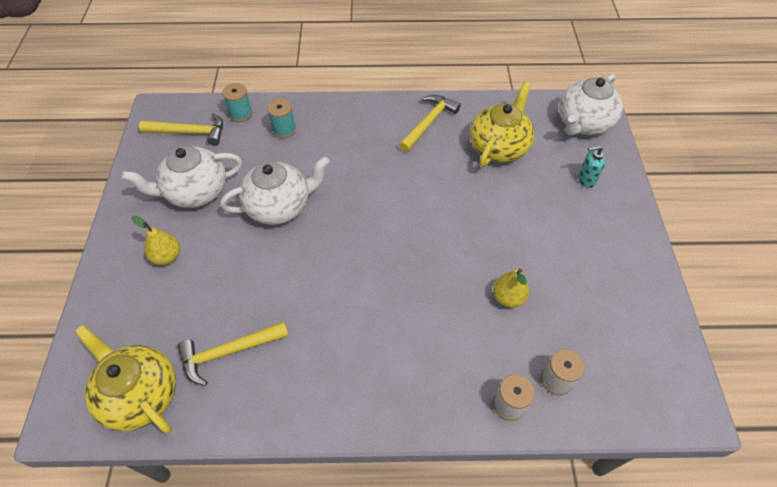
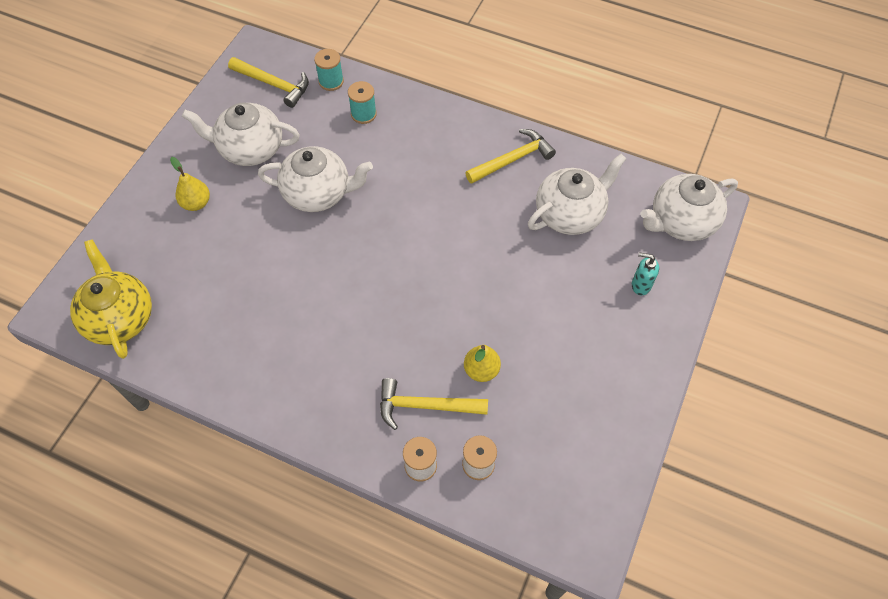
camera: 25 degrees right, 5 degrees up
(228, 352) = (206, 312): yellow hammer -> yellow hammer (425, 405)
(499, 147) = (570, 214): yellow teapot -> white teapot

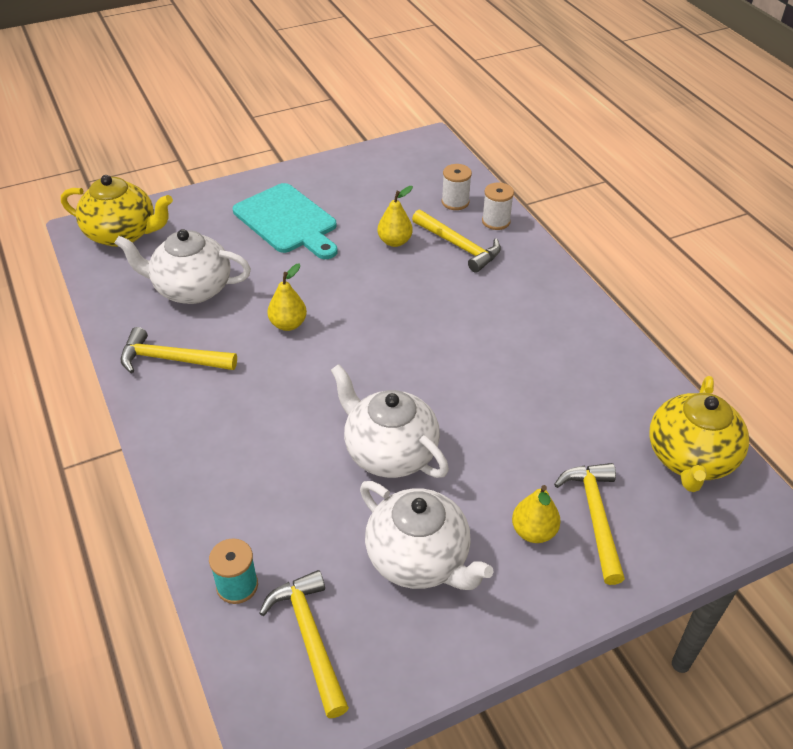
camera: 140 degrees left, 15 degrees down
(164, 235) = (595, 517): none -> yellow hammer
(363, 114) = (249, 510): turquoise spool -> none
(473, 234) = (288, 324): none -> yellow pear
(586, 327) = (288, 221): none -> turquoise cutting board
(640, 285) = (215, 219): turquoise soap dispenser -> none
(681, 222) = (123, 234): white teapot -> yellow teapot

